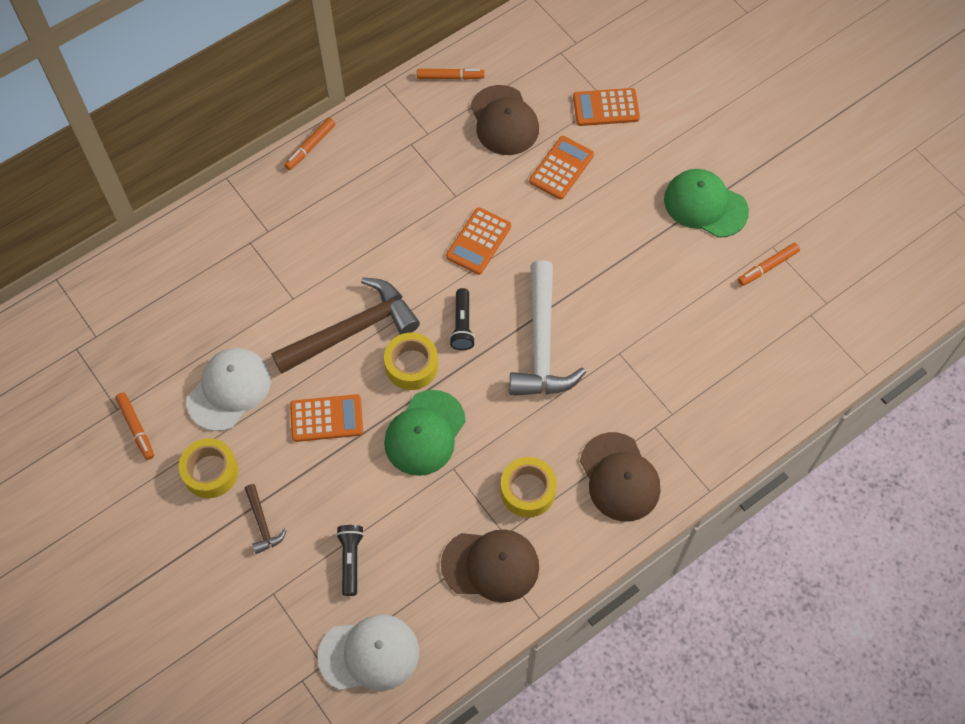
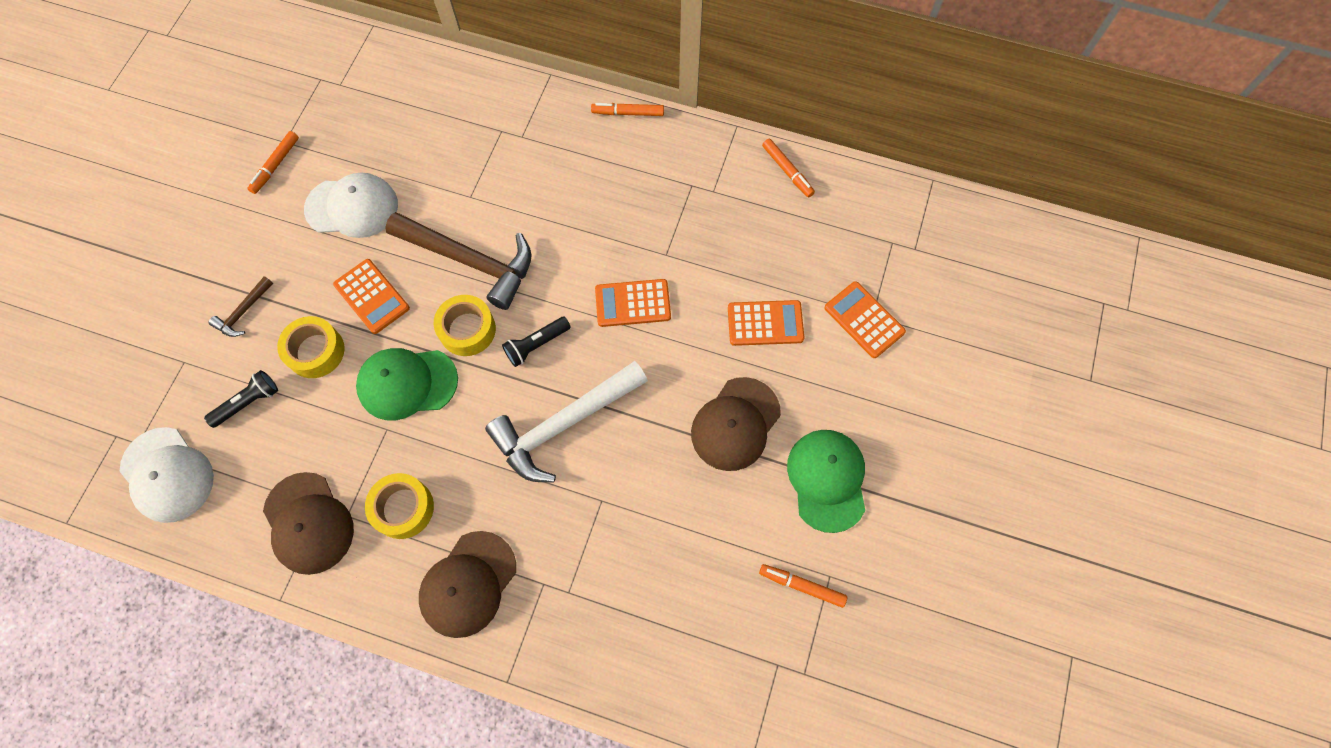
camera: 55 degrees right, 5 degrees up
(210, 472) = (268, 243): yellow tape -> yellow tape (315, 351)
(504, 121) = (777, 243): brown cap -> brown cap (735, 424)

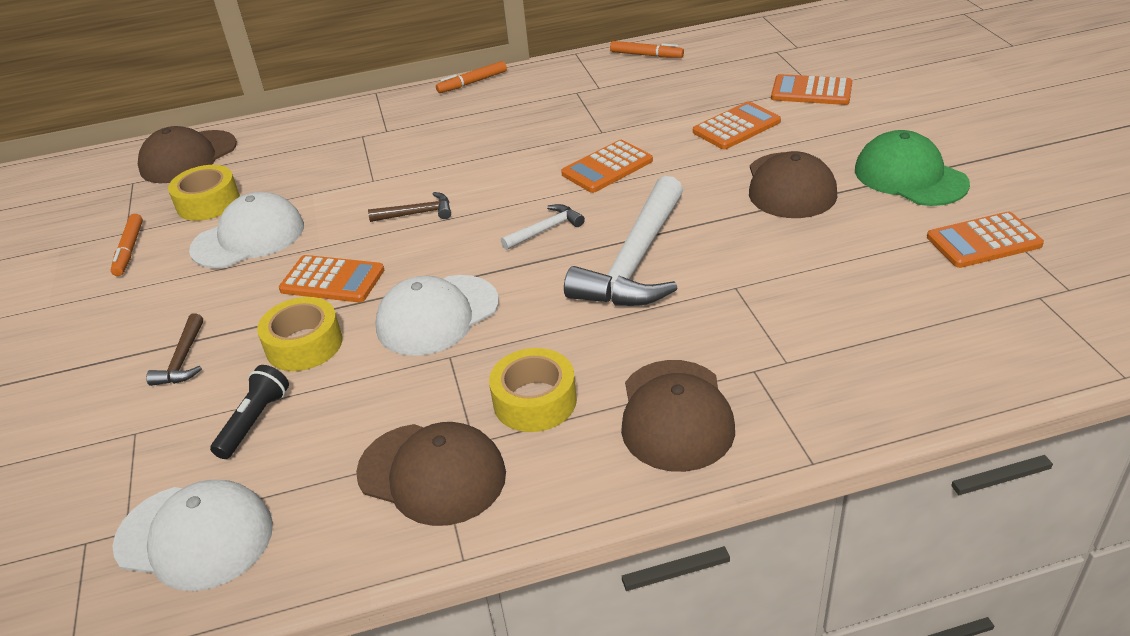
camera: 30 degrees left, 30 degrees down
(372, 72) = (188, 157): none -> brown cap
(407, 383) = (437, 315): green cap -> white cap
(467, 330) = (463, 253): yellow tape -> yellow tape (208, 202)
(471, 261) = (417, 213): brown hammer -> brown hammer, size x0.45
(536, 345) = (545, 230): black flashlight -> white hammer
(802, 586) = (983, 241): orange marker -> orange calculator

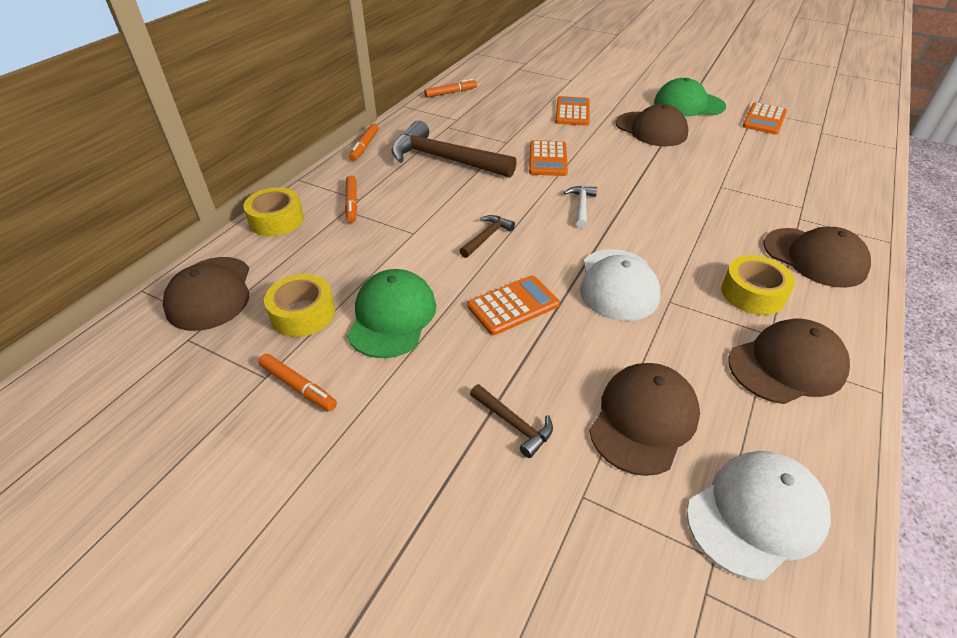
camera: 50 degrees left, 5 degrees up
(249, 237) = (392, 317): white cap -> green cap
(255, 421) = (643, 419): black flashlight -> brown cap
(304, 344) = (576, 354): yellow tape -> yellow tape (277, 220)
(375, 132) = (352, 203): none -> orange marker
(513, 124) = (444, 159): none -> brown hammer
(635, 262) = (657, 198): white hammer -> none
(811, 91) = (574, 82): orange calculator -> none

